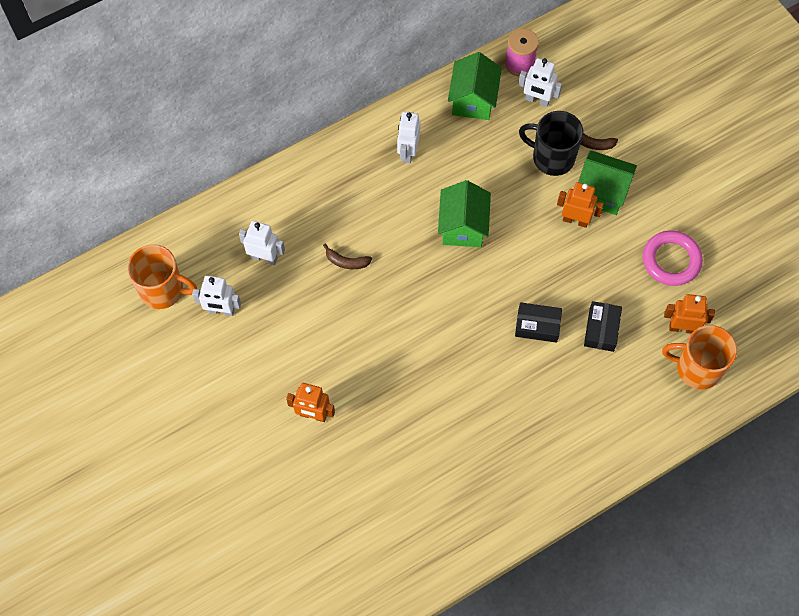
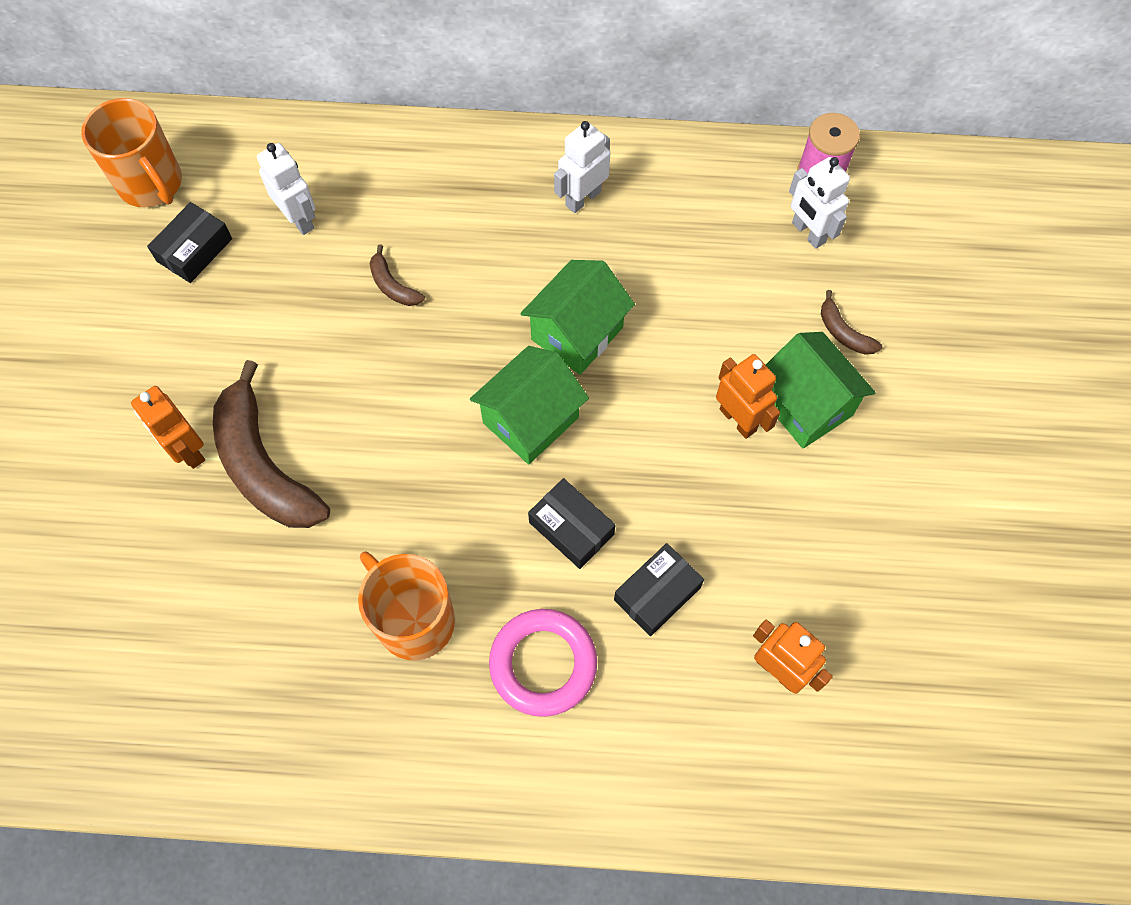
camera: 35 degrees right, 0 degrees up
(221, 310) = (194, 250): white robot -> black box
(360, 396) = (264, 465): none -> brown banana
(473, 100) = (720, 183): green house -> green house (530, 420)
(552, 157) = (770, 317): black mug -> none
(671, 260) = (836, 562): pink ring -> pink ring (543, 664)
(697, 368) = (756, 746): orange mug -> orange mug (414, 620)

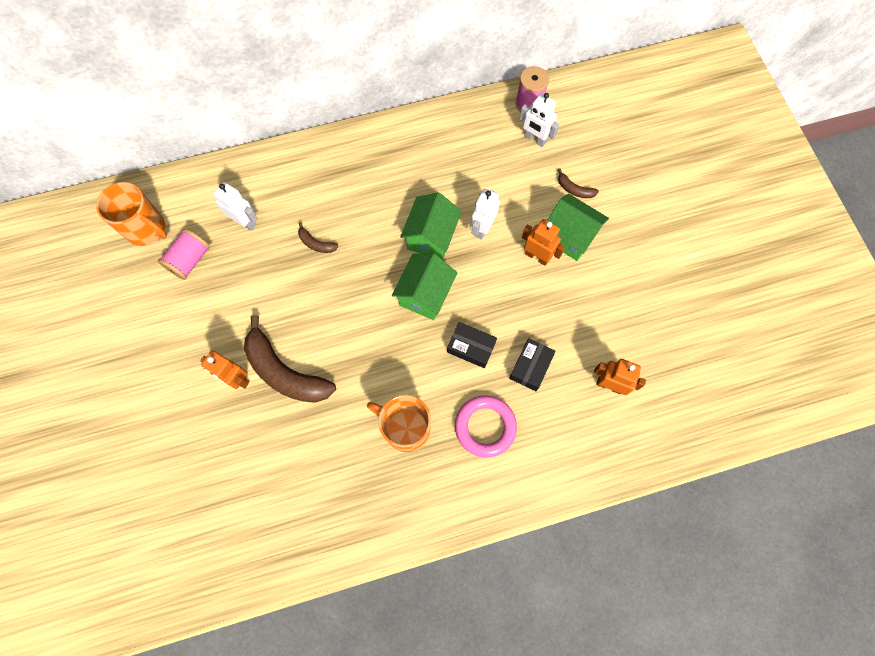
camera: 20 degrees left, 5 degrees up
(194, 250) = (190, 260): black box -> pink spool
(582, 198) = (404, 158): white robot -> white robot (482, 228)

